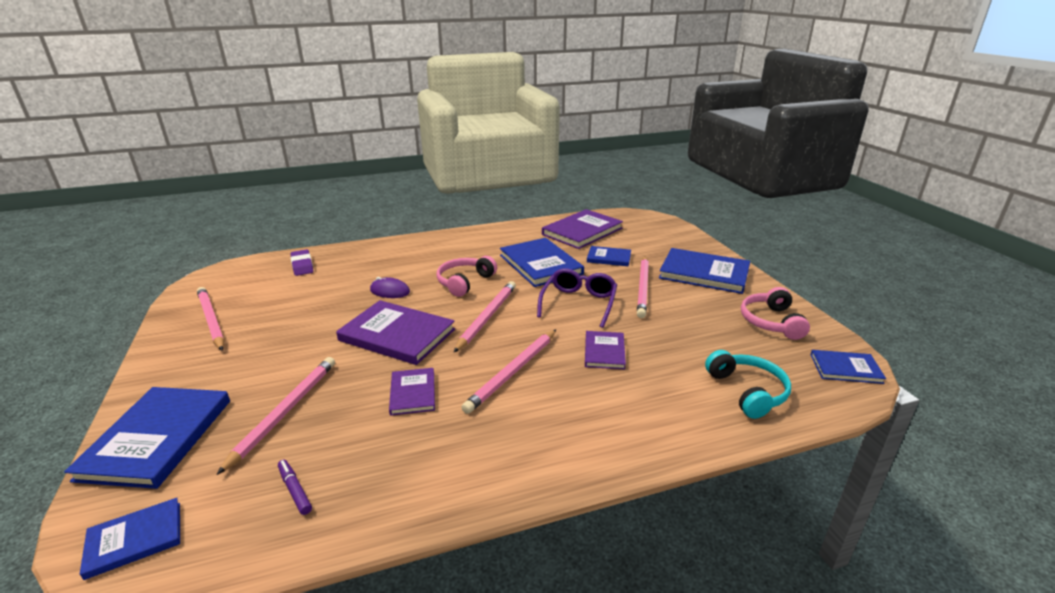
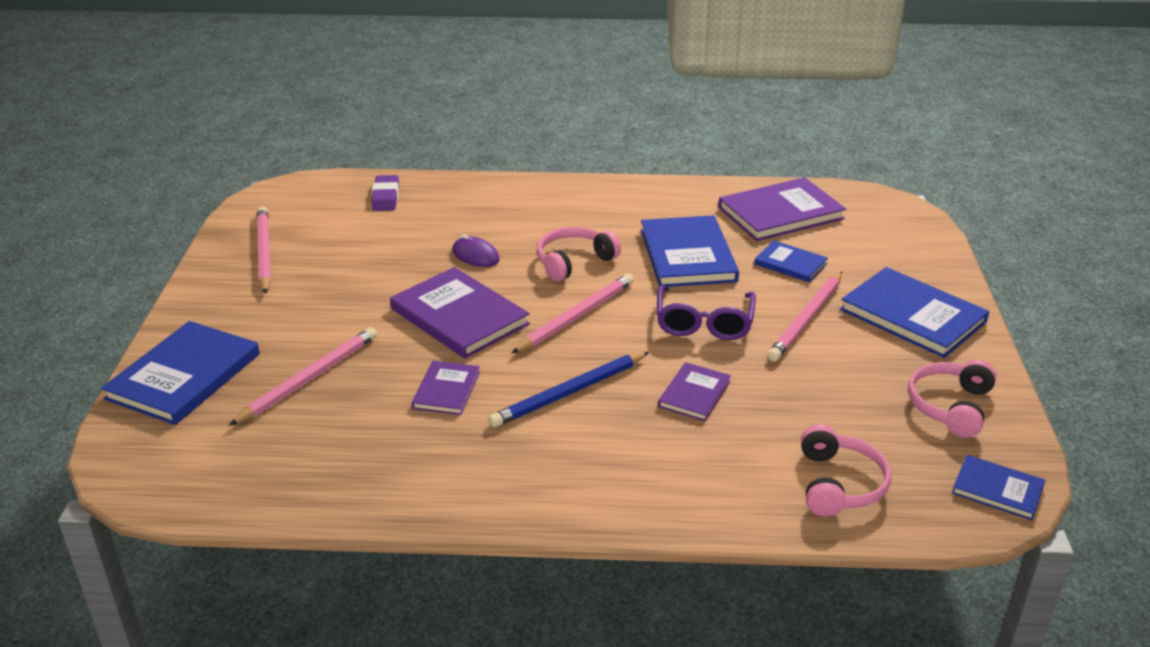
camera: 20 degrees right, 5 degrees up
(135, 539) = (149, 464): blue book -> none
(295, 490) = (294, 459): purple marker -> none
(513, 372) = (569, 393): pink pencil -> blue pencil
(579, 303) = (704, 323): purple glasses -> purple glasses turned 150 degrees clockwise
(748, 391) = (839, 484): turquoise headphones -> pink headphones

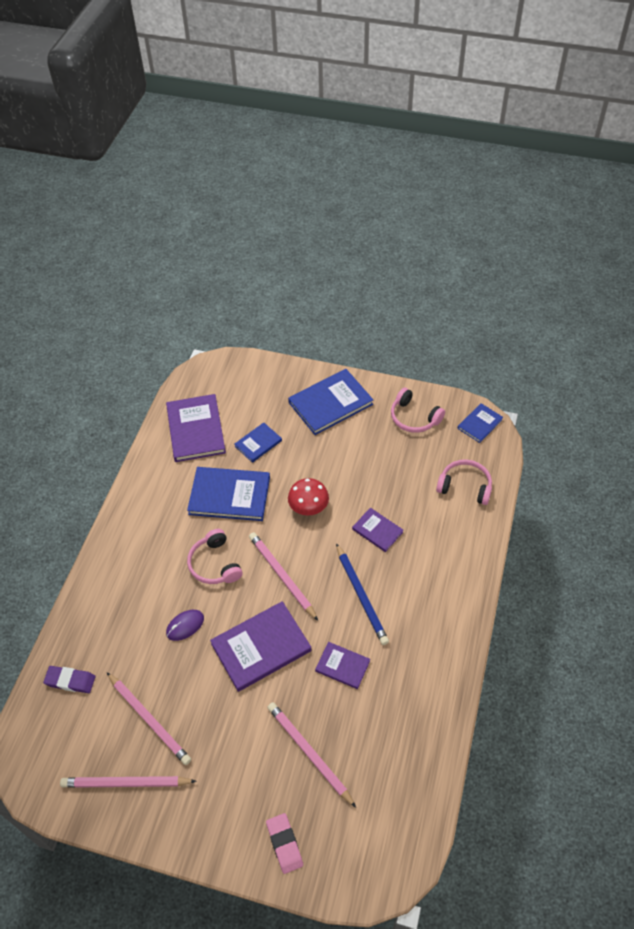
camera: 75 degrees left, 20 degrees up
(184, 376) = (284, 844): blue book -> pink eraser
(704, 323) = (308, 507): purple glasses -> red mushroom
(807, 319) = (320, 454): pink pencil -> pink pencil (149, 719)

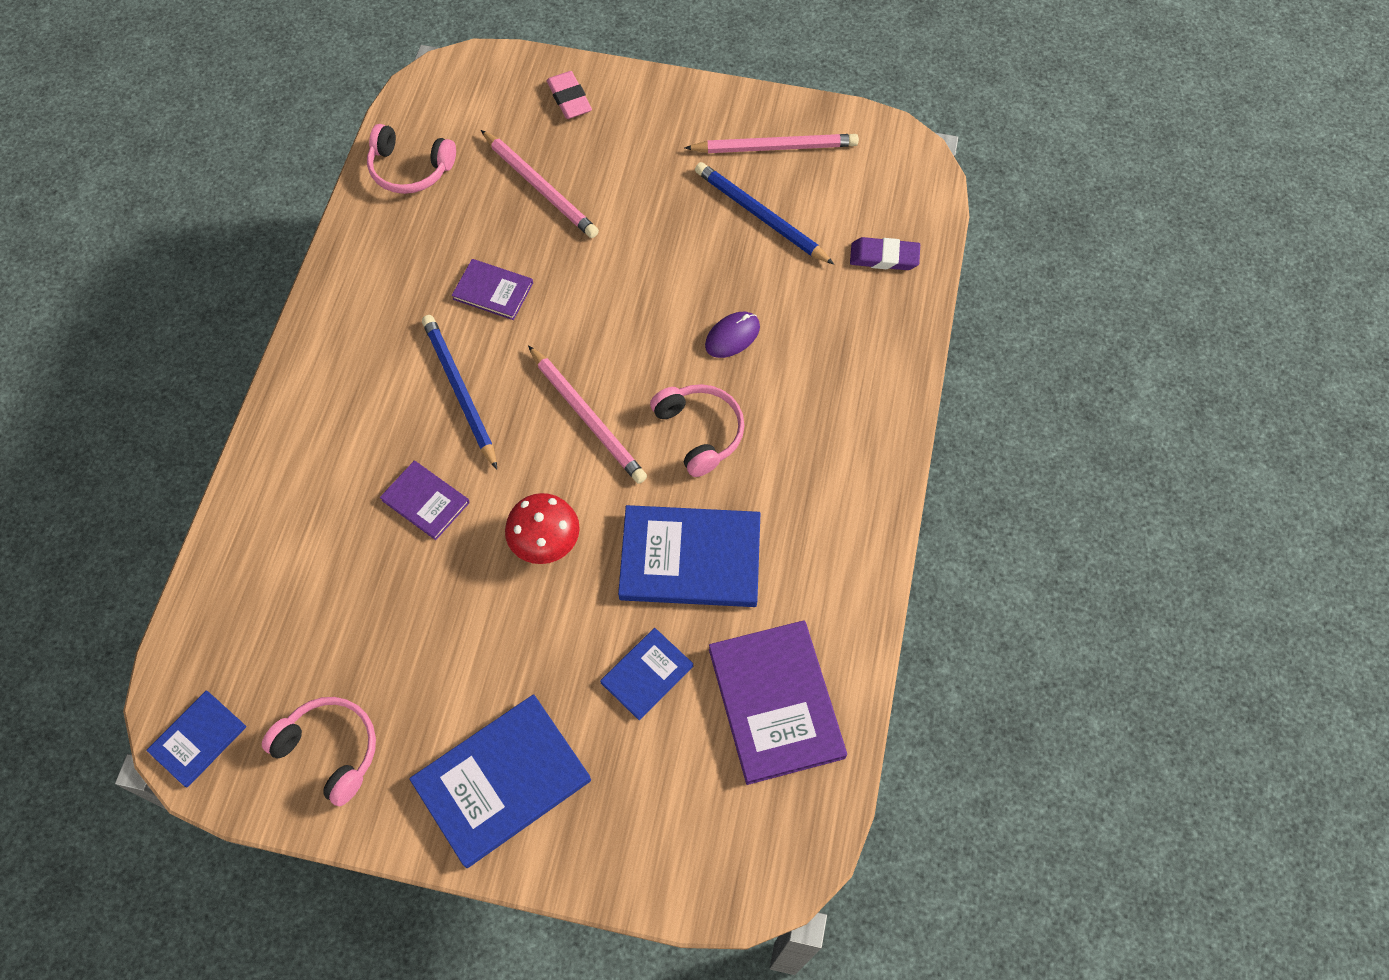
camera: 175 degrees right, 10 degrees up
(149, 719) = (760, 216): pink pencil -> blue pencil
(261, 647) = (614, 311): purple book -> none
(465, 486) = (256, 594): pink headphones -> pink headphones (410, 169)

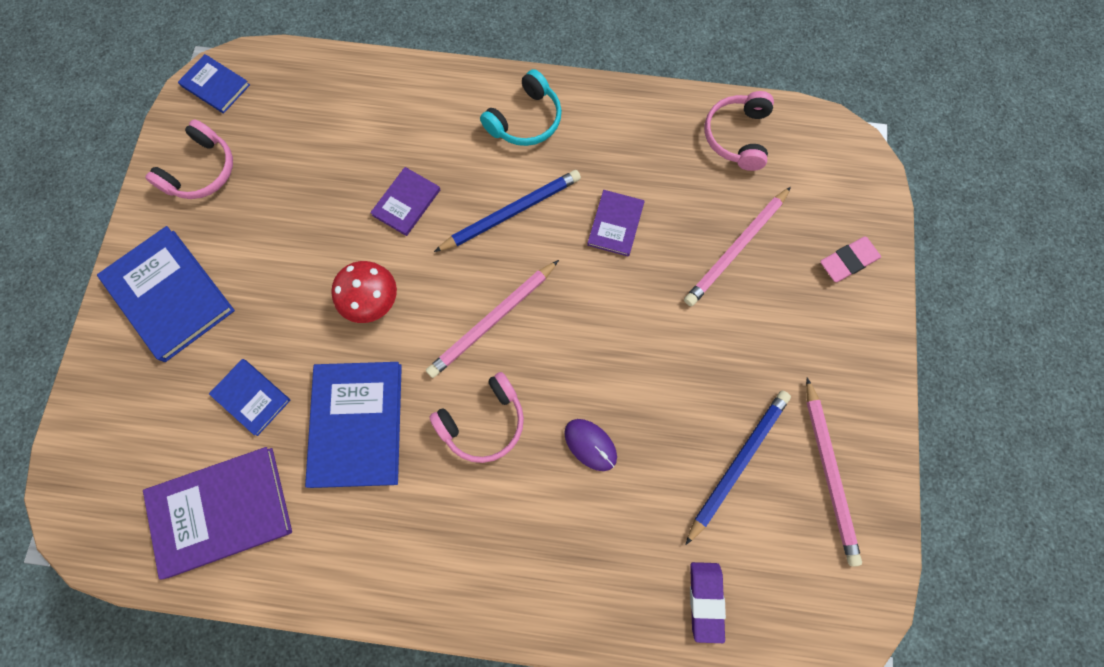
camera: 85 degrees right, 10 degrees up
(342, 368) = (526, 120): none -> turquoise headphones

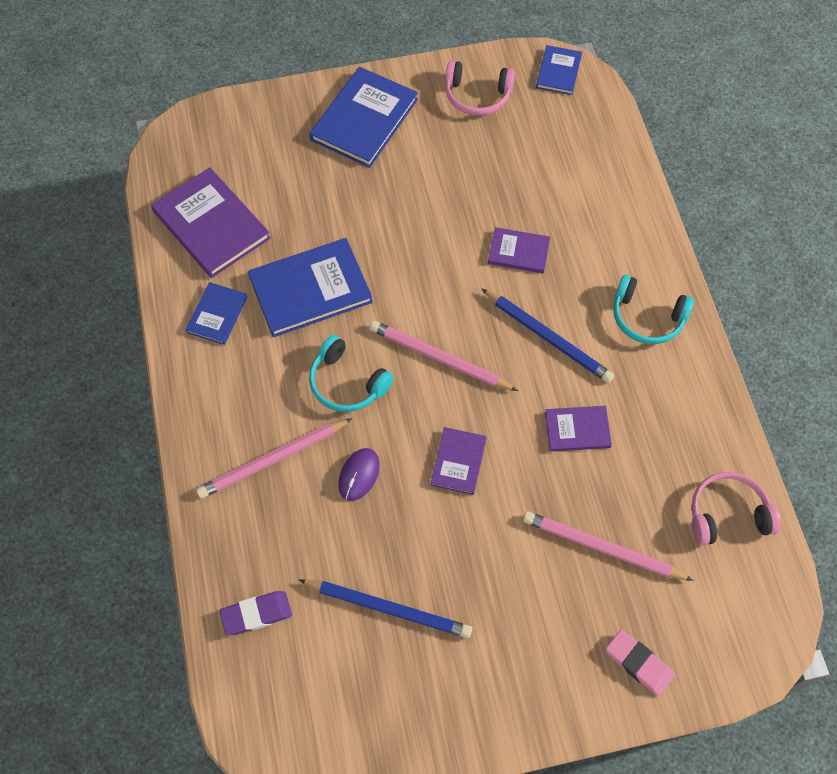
camera: 70 degrees right, 10 degrees down
(251, 397) = (304, 208): blue book -> blue book (217, 314)
(372, 300) = (418, 260): red mushroom -> none
(483, 422) = (347, 383): pink headphones -> turquoise headphones
(610, 343) = (458, 462): none -> purple book
(829, 472) = (410, 697): pink pencil -> pink pencil (273, 460)

